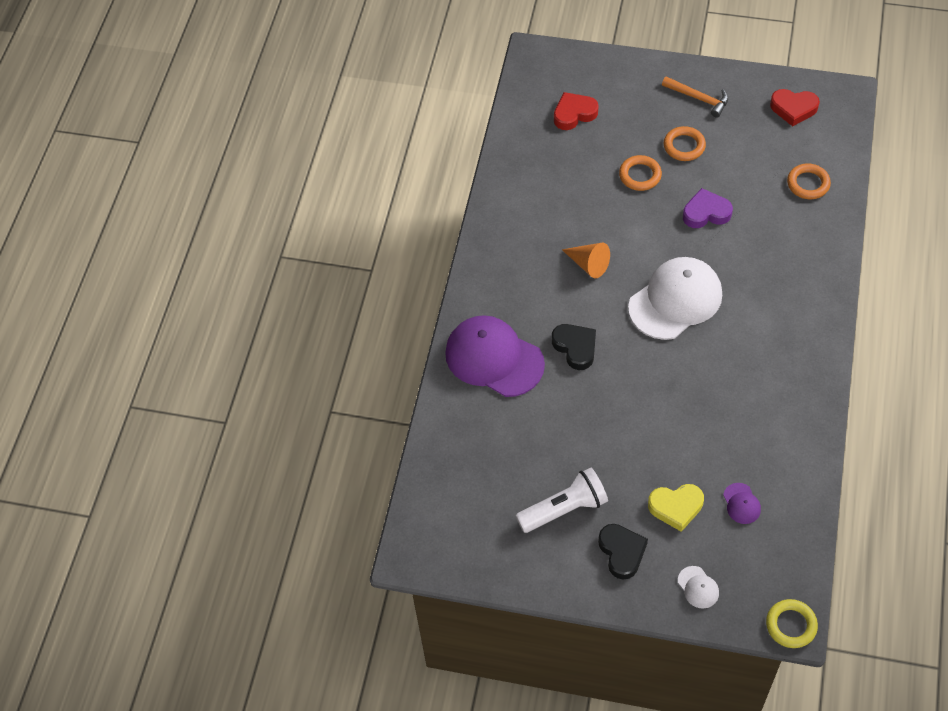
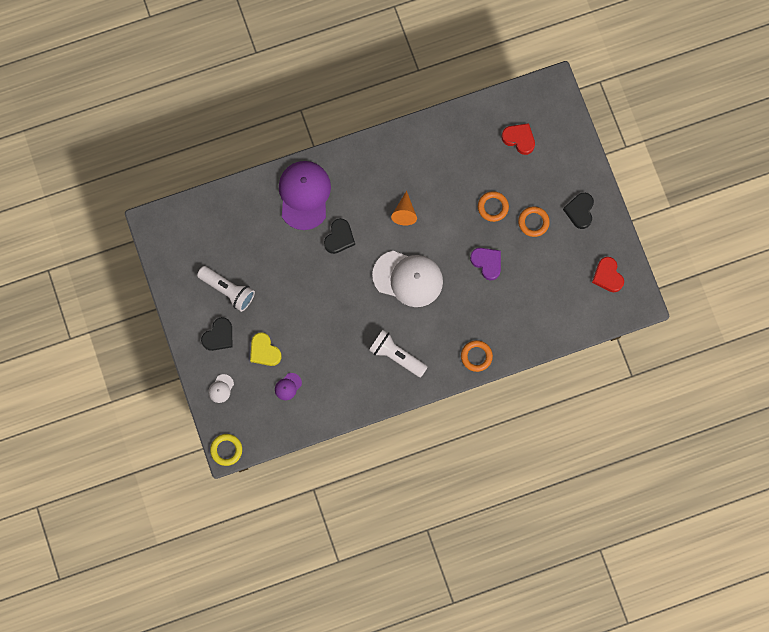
camera: 55 degrees right, 20 degrees up
(699, 98) = (580, 211): orange hammer -> black heart
(770, 360) = (396, 356): none -> white flashlight
(808, 184) = (548, 315): orange ring -> orange ring (476, 356)

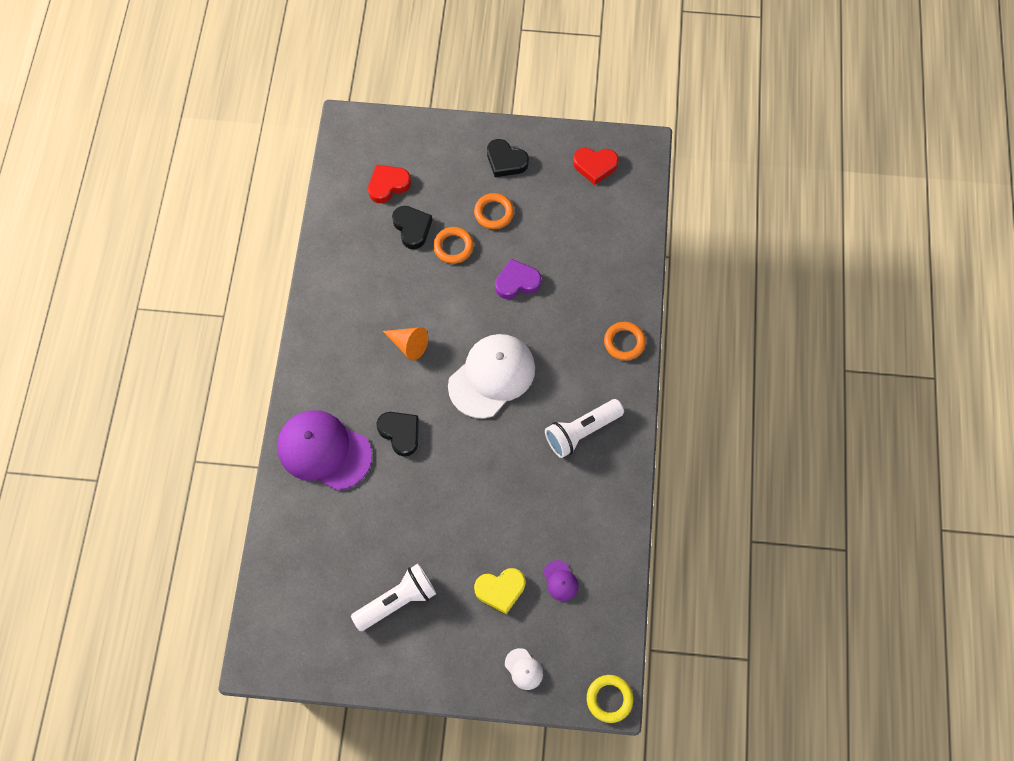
camera: 65 degrees left, 10 degrees down
(219, 336) = (452, 640): black heart -> black heart (412, 228)

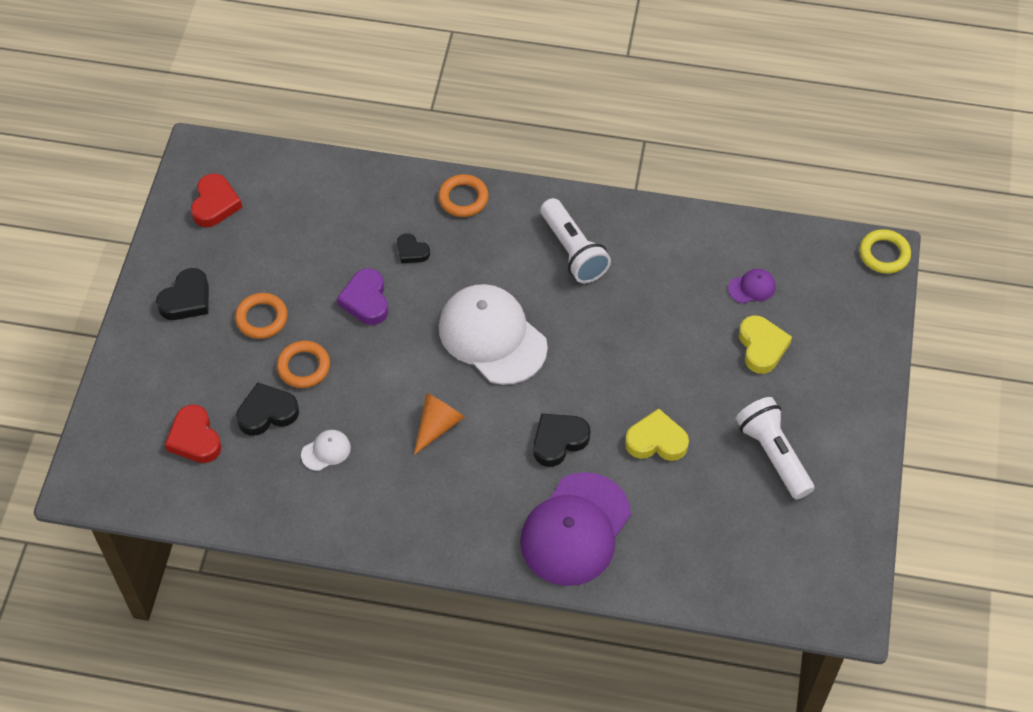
camera: 85 degrees left, 10 degrees down
(404, 507) = (656, 441): none -> yellow heart
(524, 669) = (853, 331): white cap -> white cap (326, 451)
(567, 309) = (412, 251): none -> black heart

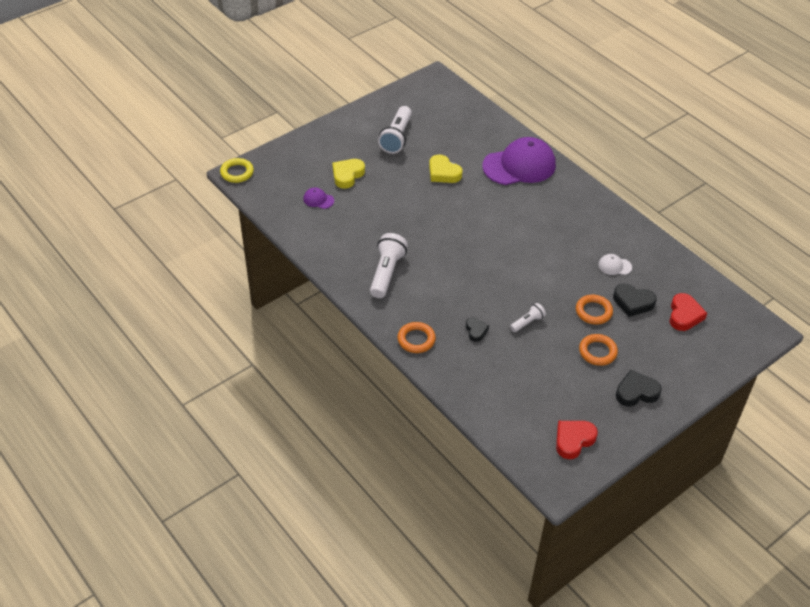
camera: 140 degrees left, 10 degrees down
(366, 300) = (527, 322): purple heart -> white flashlight
(437, 425) = (545, 241): orange cone -> none
(492, 337) = (475, 261): white cap -> none
(558, 441) = (490, 200): black heart -> none

